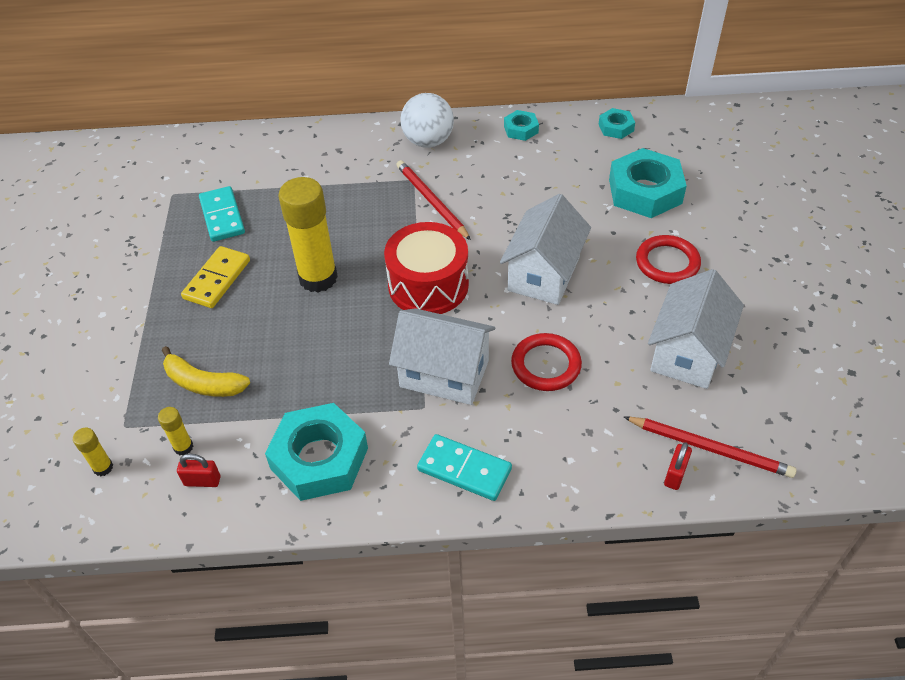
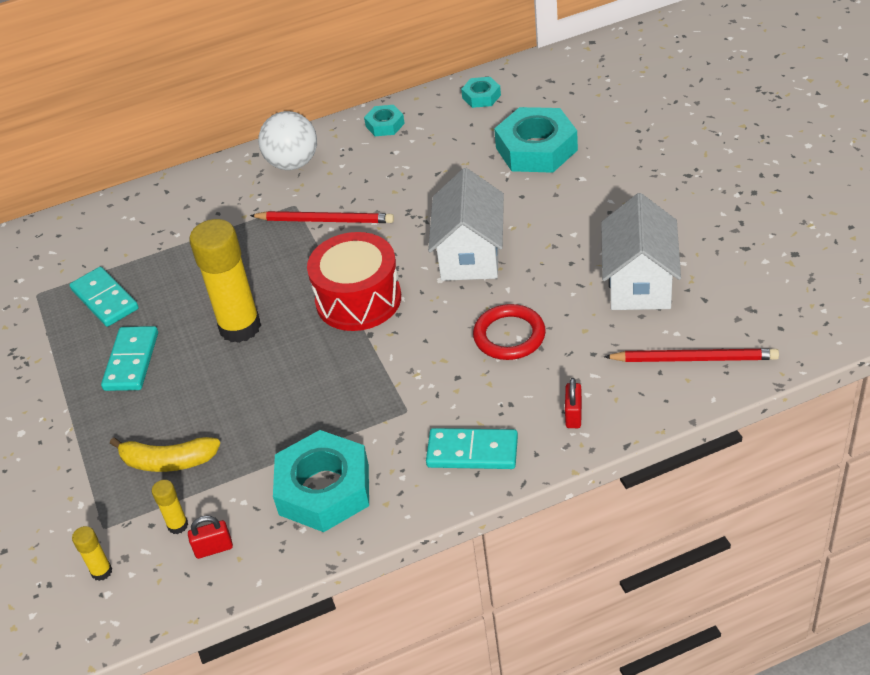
camera: 15 degrees left, 5 degrees down
(217, 279) = (131, 361): yellow domino -> turquoise domino
(432, 202) = (324, 220): red pencil -> red pencil turned 150 degrees clockwise
(444, 374) = (413, 374): white house -> none
(667, 263) = (586, 208): red ring -> none
(675, 474) = (672, 391): red padlock -> red padlock (573, 415)

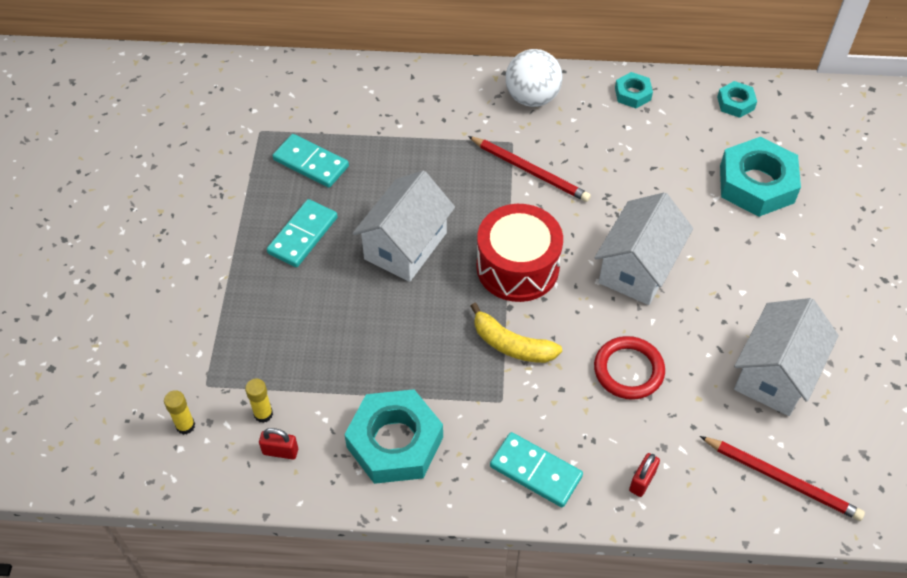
camera: 20 degrees right, 10 degrees up
(105, 299) = (311, 163): turquoise domino -> turquoise domino turned 45 degrees counterclockwise
(168, 461) = (285, 349): yellow banana -> yellow banana (512, 345)
(240, 327) = (405, 246): yellow glue stick -> white house

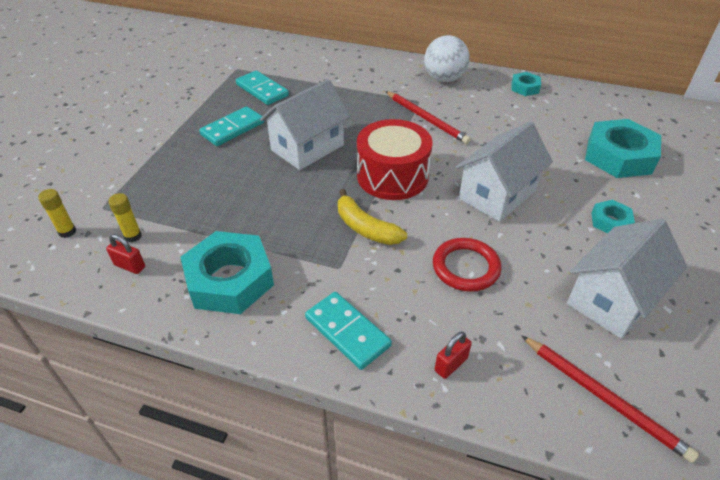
camera: 15 degrees right, 10 degrees down
(735, 103) = (610, 104): turquoise nut -> turquoise nut (610, 222)

